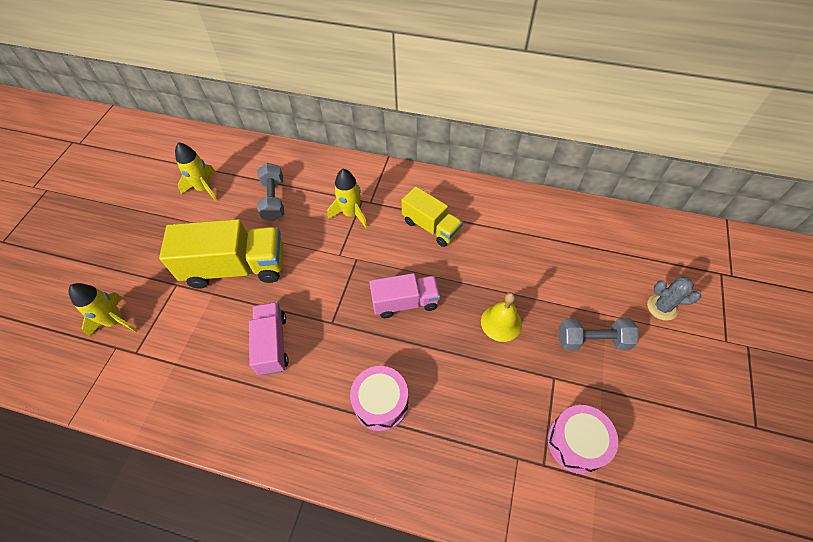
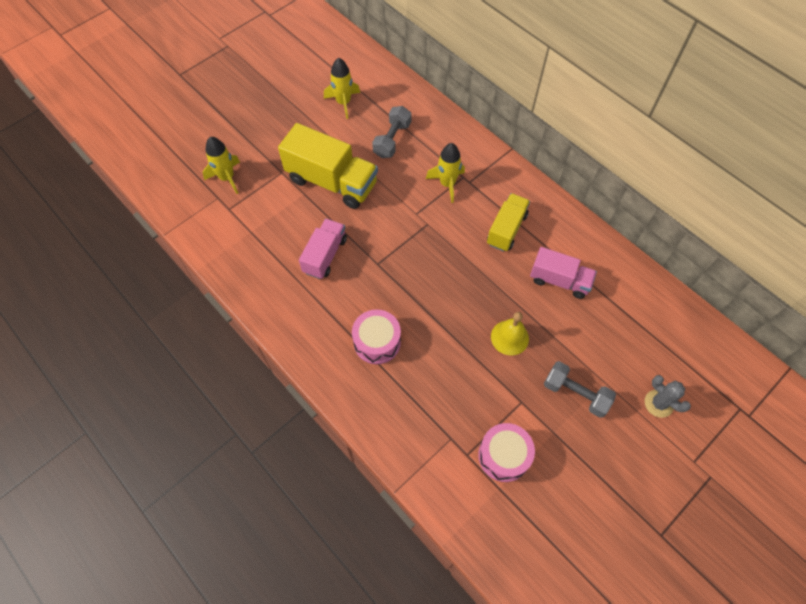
camera: 30 degrees right, 5 degrees up
(405, 302) = (443, 279): pink truck -> pink truck (559, 280)
(431, 227) = (506, 229): yellow truck -> yellow truck turned 135 degrees counterclockwise

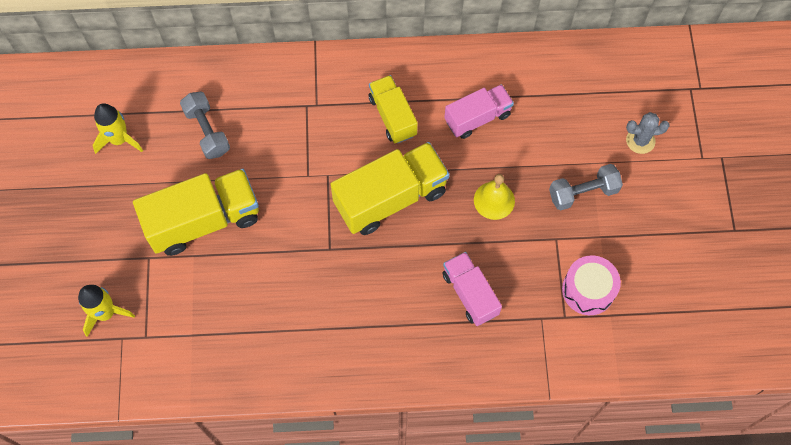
camera: 50 degrees left, 5 degrees up
(325, 255) = (280, 287): pink truck -> pink truck (470, 294)
(377, 342) = (406, 309): pink drum -> none
(447, 184) = (301, 125): yellow rocket -> none
(447, 272) = (390, 198): none -> yellow truck

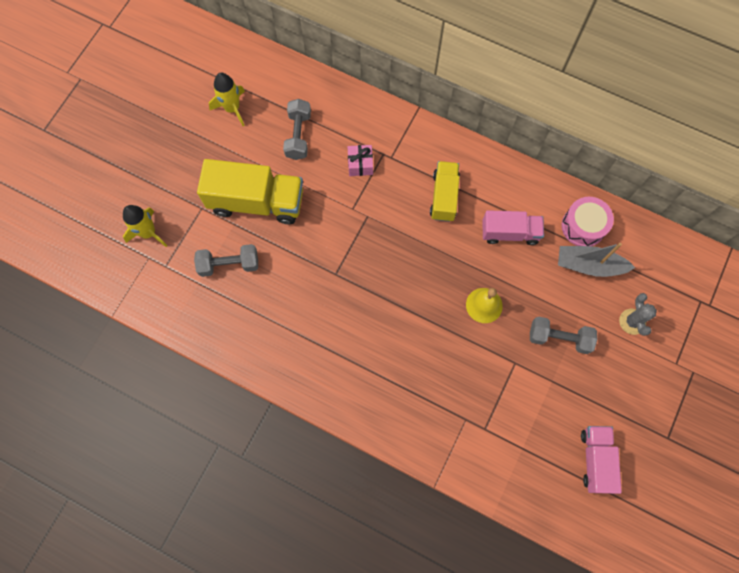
camera: 30 degrees right, 5 degrees up
(213, 299) = (229, 264): none -> grey dumbbell
(289, 128) = (360, 164): none -> pink gift
(390, 198) = (404, 260): yellow truck -> none
(470, 294) = (421, 368): pink truck -> pink truck (595, 460)
(570, 109) = (589, 265): none -> grey boat
(588, 290) = (516, 418): pink drum -> pink drum (583, 226)
(640, 141) = (632, 321): grey cactus -> grey cactus turned 60 degrees clockwise

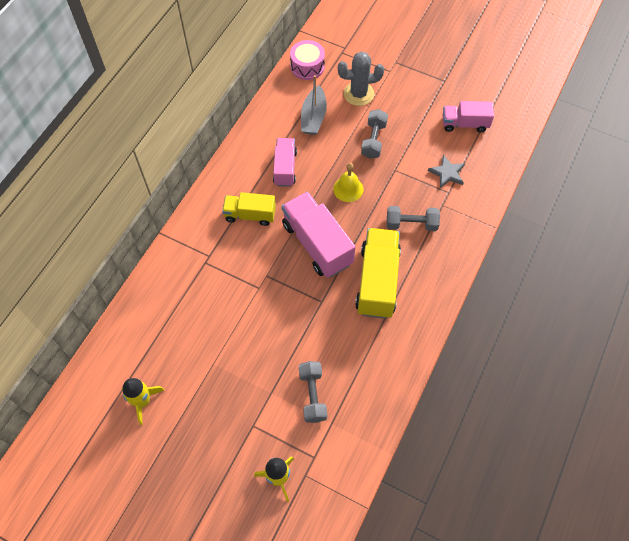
camera: 90 degrees left, 10 degrees down
(256, 202) = (248, 373): yellow truck -> yellow truck (377, 281)
(298, 135) = (179, 336): grey dumbbell -> grey dumbbell (411, 224)
(360, 164) = (214, 281): pink gift -> none
(407, 269) = (317, 244): none -> pink truck
(514, 429) = (447, 173): none -> grey star
(583, 226) = (280, 118): pink drum -> pink drum (307, 66)
(632, 321) = (358, 94): grey cactus -> grey cactus, size x1.51

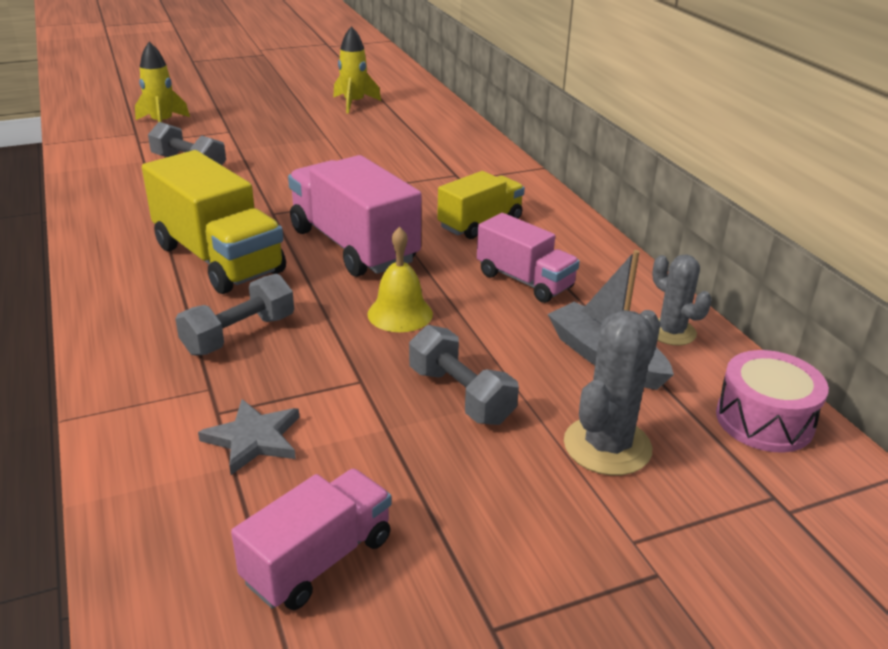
camera: 130 degrees right, 30 degrees down
(278, 108) = (671, 332): none -> grey cactus
(317, 244) = (353, 246): pink truck -> pink truck turned 135 degrees counterclockwise

